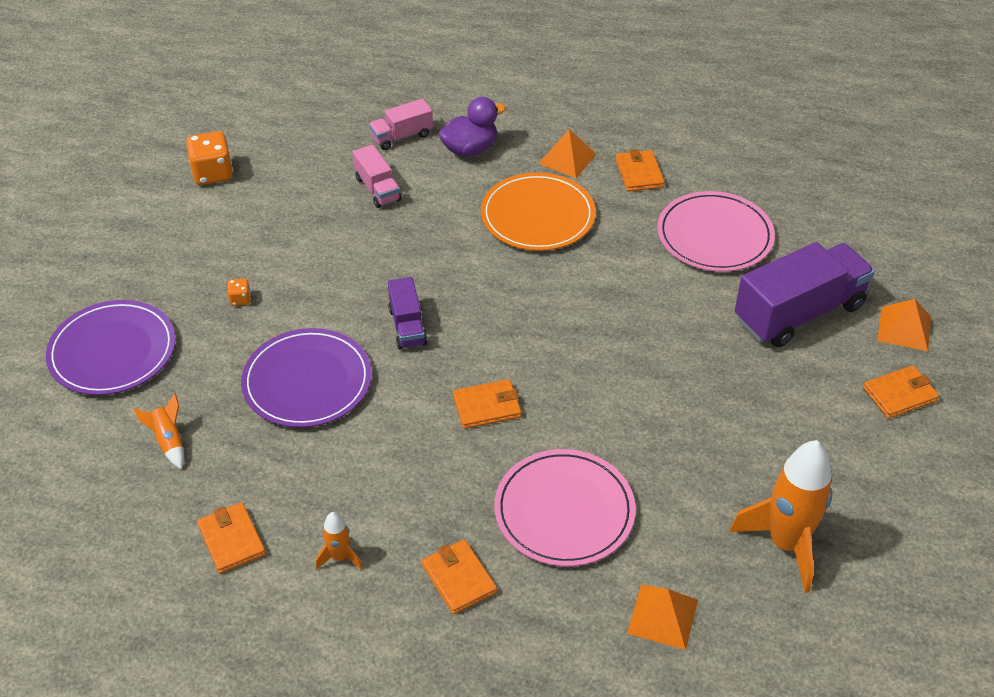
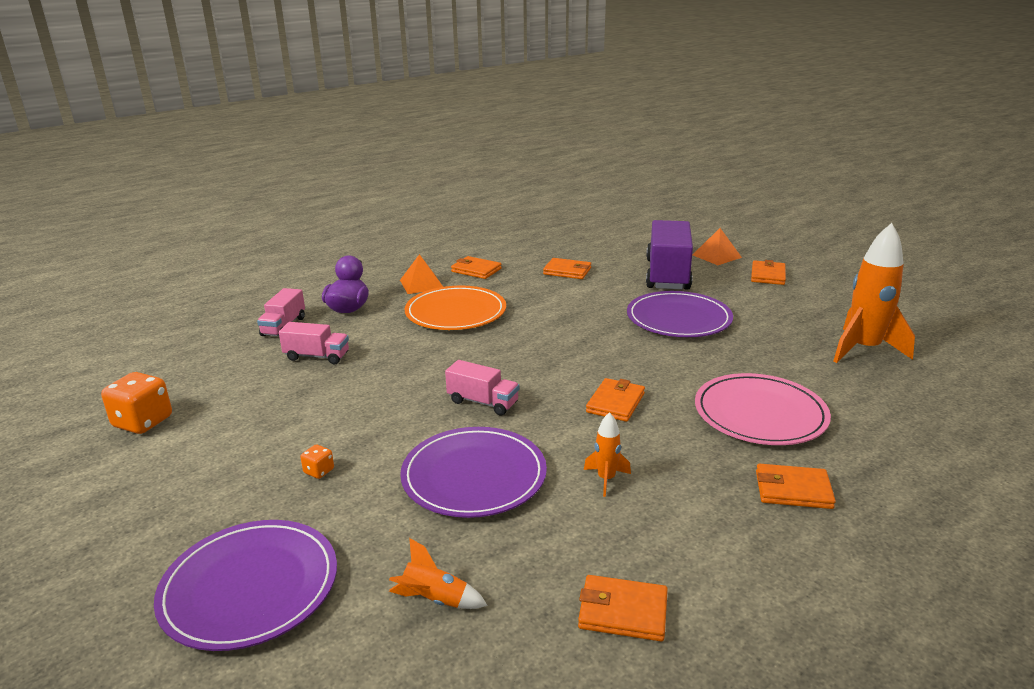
camera: 50 degrees left, 20 degrees down
(339, 557) = (711, 546): orange rocket -> orange rocket (606, 479)
(407, 326) = (483, 402): purple truck -> pink truck
(663, 616) = (900, 416): orange pyramid -> none
(698, 371) = (678, 318): none -> purple plate
(714, 235) = (567, 271): pink plate -> orange wallet

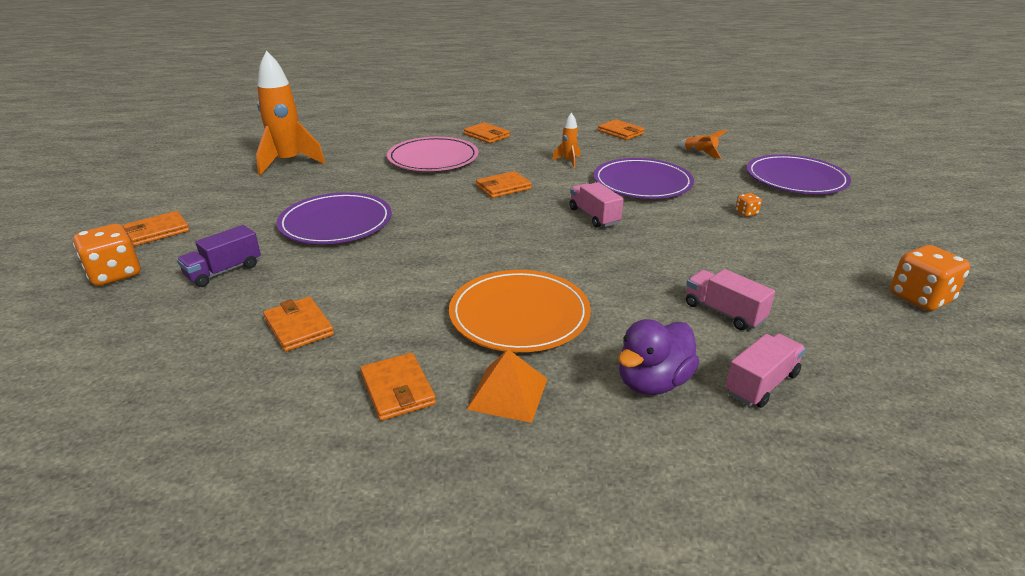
camera: 145 degrees left, 5 degrees up
(667, 275) = (224, 271): purple truck -> purple truck, size x0.52
(716, 256) = (115, 274): orange pyramid -> orange dice

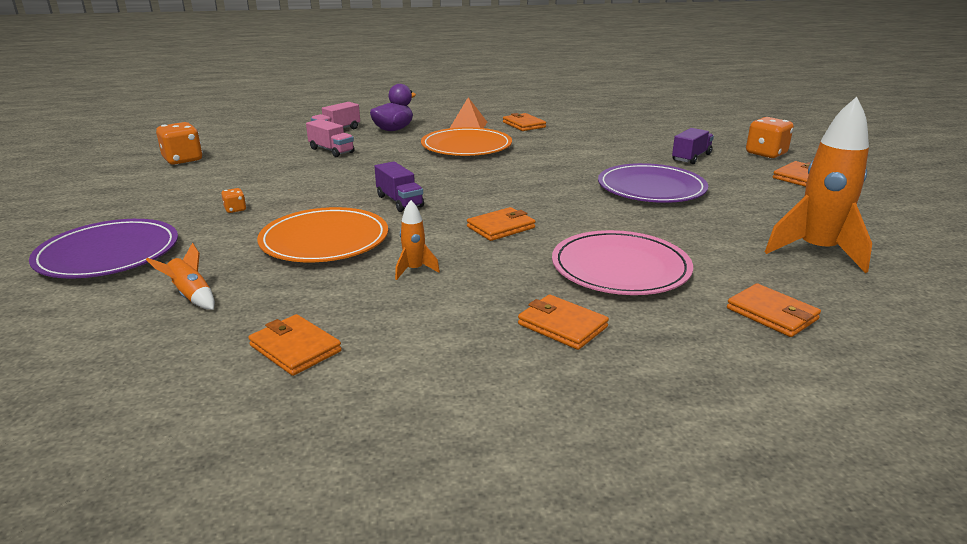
camera: 175 degrees right, 5 degrees down
(299, 327) = (600, 138): orange wallet -> orange wallet (772, 314)
(594, 216) = (399, 201): pink truck -> purple truck
(642, 183) = (324, 240): purple plate -> orange plate

